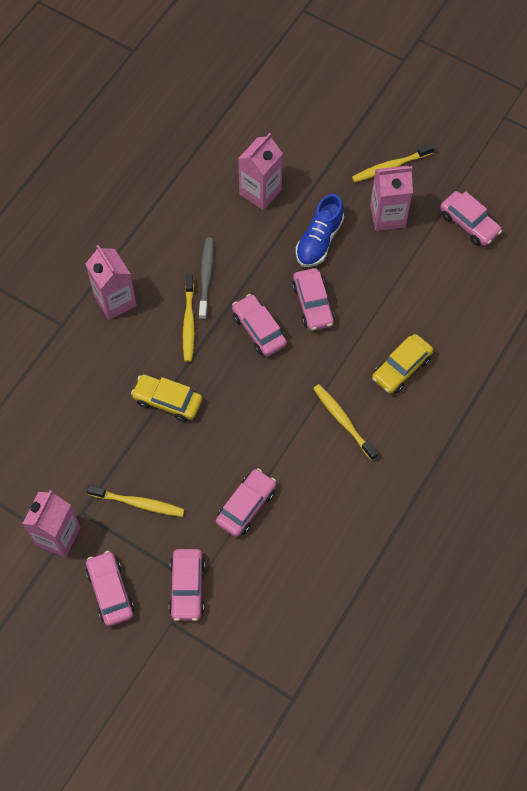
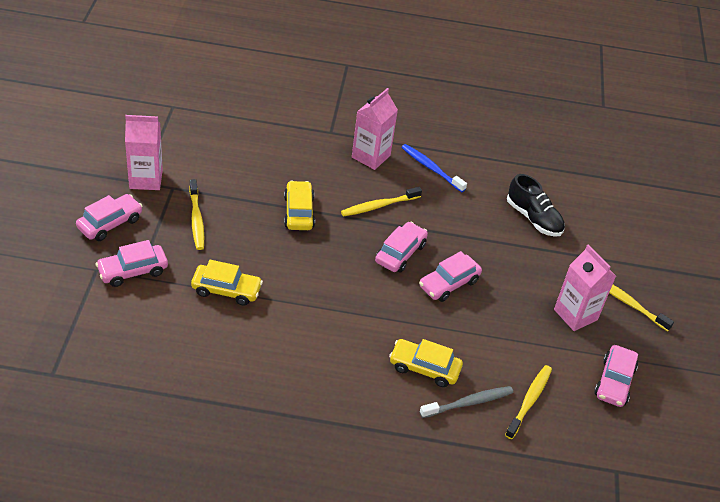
camera: 60 degrees right, 20 degrees down
(156, 251) = (431, 168): none -> blue toothbrush
(206, 277) = (428, 205): grey toothbrush -> grey toothbrush (468, 403)
(246, 506) = (226, 290): pink car -> yellow car
(260, 192) = (533, 218): pink carton -> black shoe
(319, 240) = (515, 271): blue shoe -> none
(343, 421) = (345, 337): yellow toothbrush -> yellow toothbrush (529, 401)

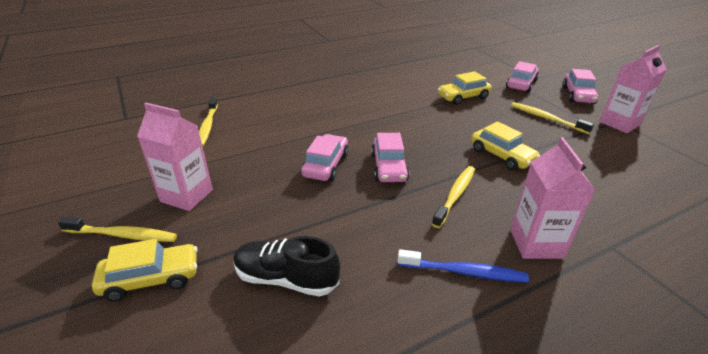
camera: 150 degrees right, 10 degrees down
(424, 368) = (298, 113): yellow car -> yellow car (151, 278)
(468, 403) = (253, 110): grey toothbrush -> none
(614, 382) = (133, 162): pink car -> none

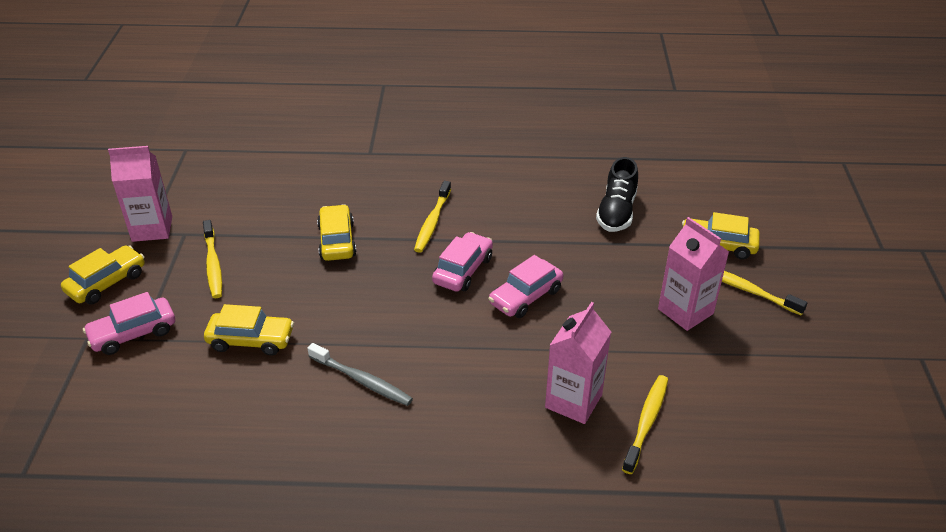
camera: 150 degrees left, 5 degrees up
(286, 279) = (616, 212): black shoe -> black shoe turned 60 degrees clockwise
(384, 99) = (362, 380): none -> grey toothbrush
(455, 195) = (432, 222): yellow toothbrush -> yellow toothbrush turned 45 degrees counterclockwise
(464, 272) = (489, 175): blue toothbrush -> none
(536, 243) = (418, 171): pink carton -> pink carton (573, 401)
(578, 95) = (106, 283): pink car -> yellow car

